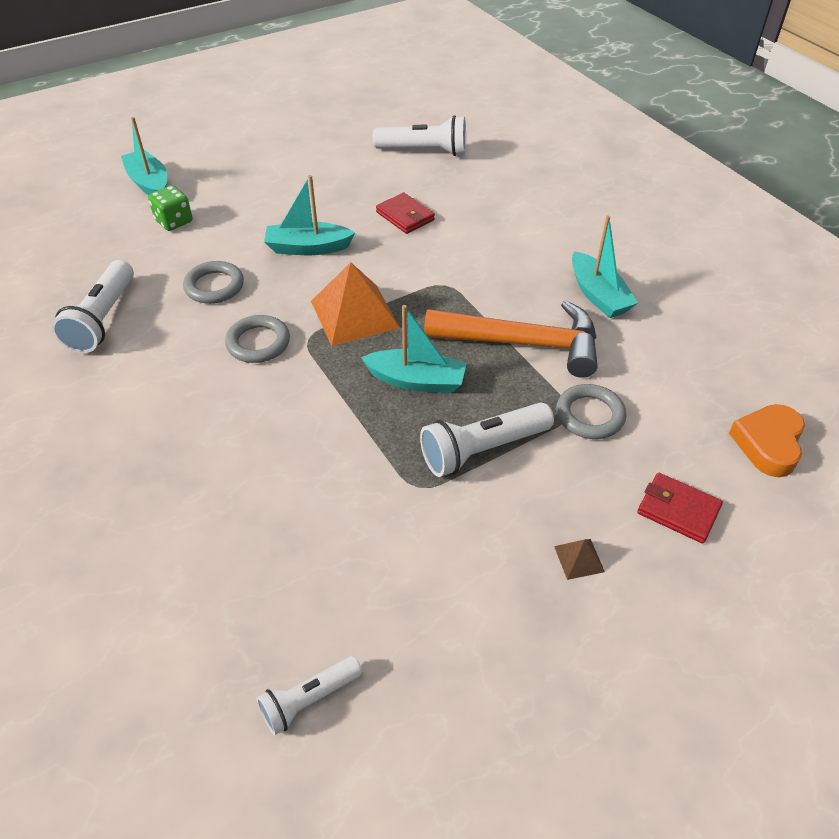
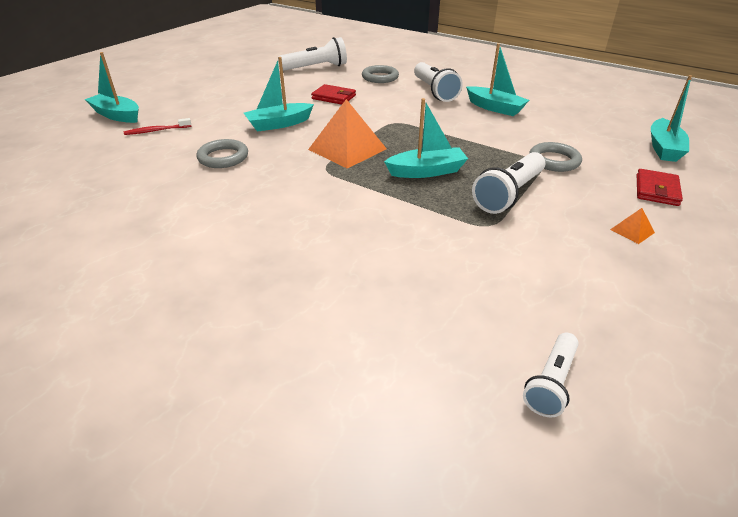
camera: 25 degrees left, 10 degrees down
(103, 319) = (139, 196): white flashlight -> white flashlight (434, 91)
(174, 221) = (157, 131): green dice -> red toothbrush
(258, 343) = (289, 179): grey ring -> grey ring (380, 77)
(523, 343) = (475, 138): orange hammer -> none
(579, 559) = (632, 231): brown pyramid -> orange pyramid
(678, 510) = (656, 190): red wallet -> red wallet turned 75 degrees counterclockwise
(768, 444) = (663, 148): orange heart -> turquoise boat

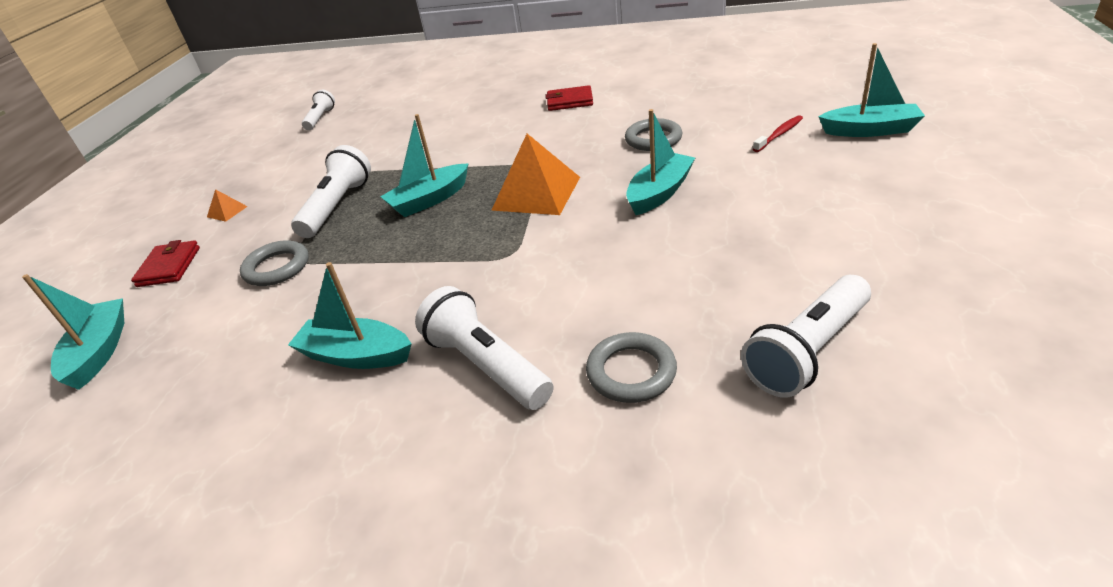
camera: 160 degrees right, 0 degrees up
(334, 97) = (652, 270): red wallet -> red wallet (570, 101)

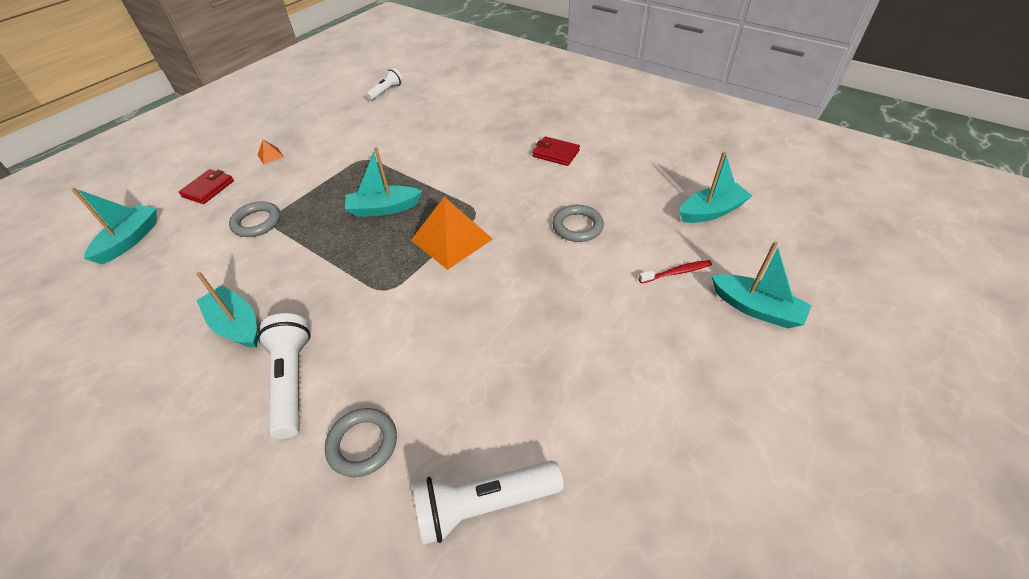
camera: 25 degrees right, 10 degrees up
(337, 206) = (329, 184): white flashlight -> none
(659, 193) = (530, 286): turquoise boat -> turquoise boat (711, 211)

